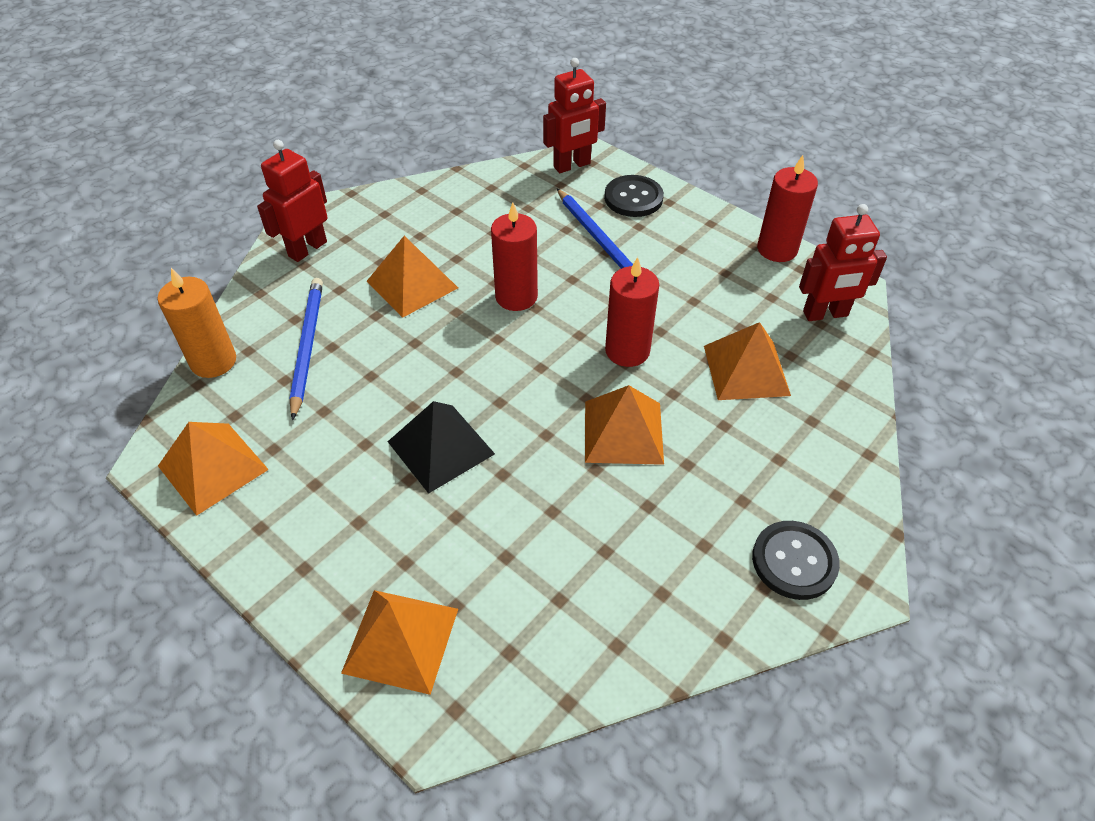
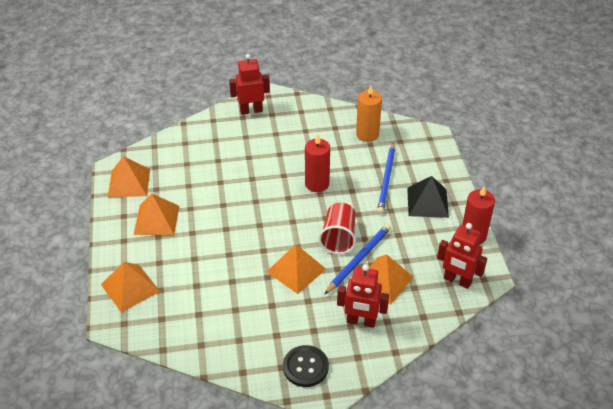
camera: 40 degrees right, 5 degrees down
(213, 361) = (168, 140): orange candle -> orange candle (367, 134)
(307, 346) = (208, 154): blue pencil -> blue pencil (359, 259)
(412, 284) = (278, 152): orange pyramid -> orange pyramid (156, 220)
(441, 447) = (216, 228): black pyramid -> black pyramid (427, 202)
(572, 165) = (417, 134): red robot -> red robot (361, 321)
(627, 351) = (338, 238): red candle -> red cup
(633, 198) = (429, 168): black button -> none

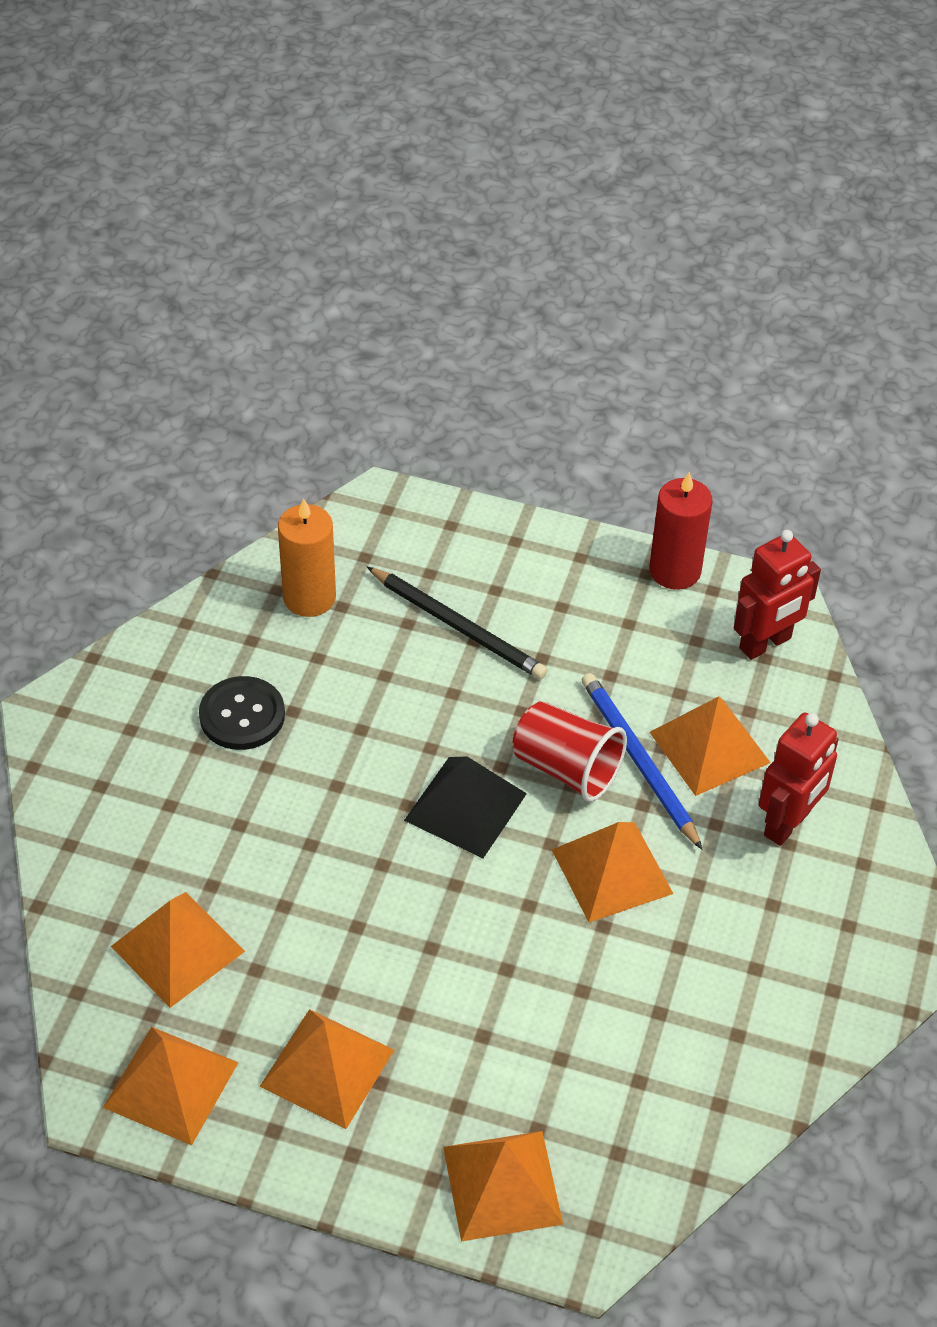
camera: 65 degrees left, 5 degrees up
(185, 162) = (178, 948): none -> orange pyramid
(251, 110) = (89, 761): red robot -> none
(305, 367) = (850, 951): black button -> black button (242, 715)
(317, 184) = (398, 740): red candle -> none
(386, 180) = (458, 626): blue pencil -> black pencil
(427, 202) = (555, 594): black pyramid -> black pyramid (465, 807)

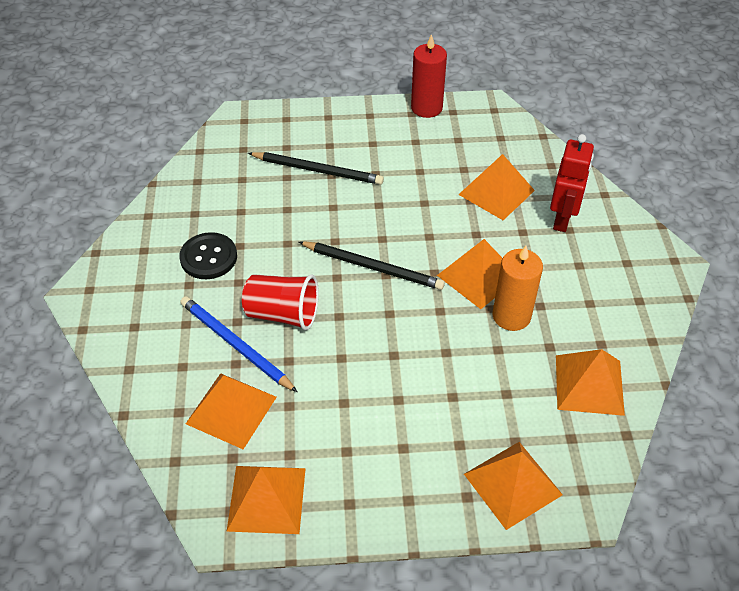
camera: 20 degrees left, 0 degrees up
(309, 597) = (219, 180): orange candle -> orange candle (511, 316)
(327, 1068) = (365, 451): orange pyramid -> orange pyramid (589, 384)
(465, 807) = (373, 267): black pyramid -> black pencil
(566, 768) = (421, 228): red cup -> red cup (283, 314)
(638, 761) = (460, 211): blue pencil -> blue pencil (235, 345)
(765, 643) = (497, 130): red robot -> none

